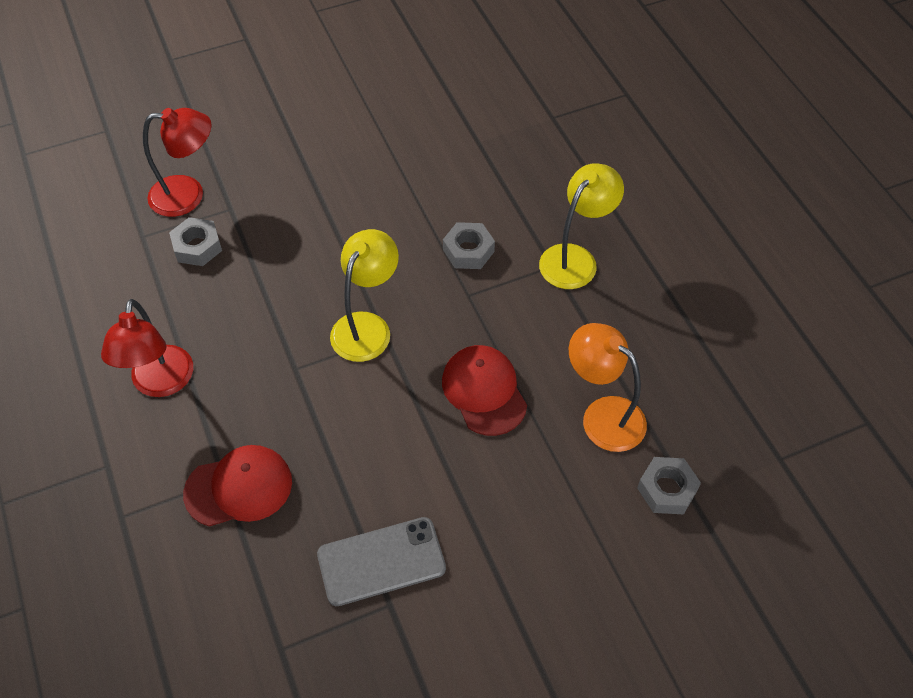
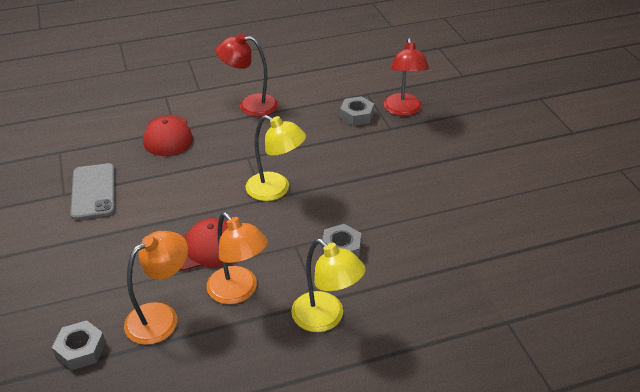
camera: 95 degrees right, 15 degrees down
(551, 343) = (238, 292): none -> orange lamp

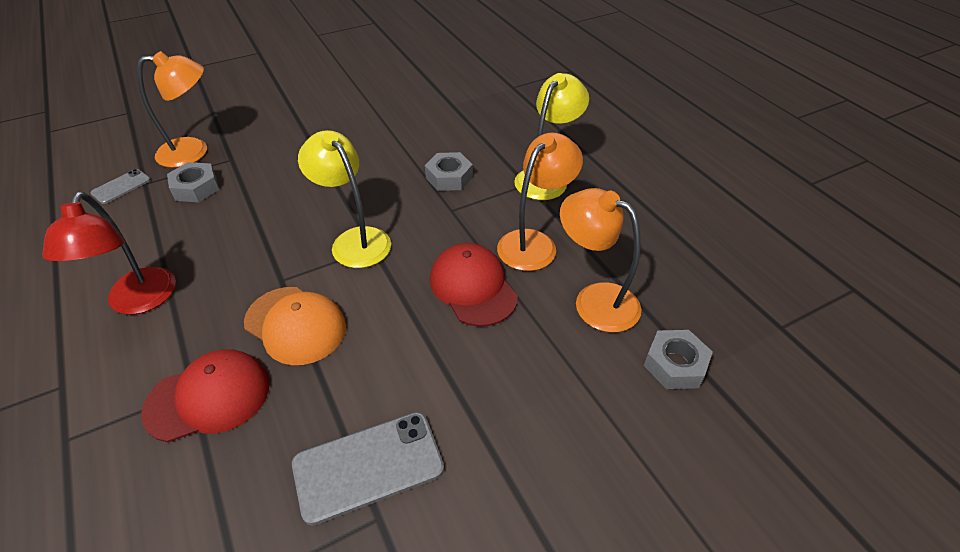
camera: 100 degrees left, 5 degrees up
(205, 164) = (295, 325): none -> orange cap
(275, 190) = (354, 240): yellow lamp -> yellow lamp turned 60 degrees counterclockwise
(365, 85) = (121, 186): none -> grey phone
(403, 110) = (193, 152): red lamp -> orange lamp

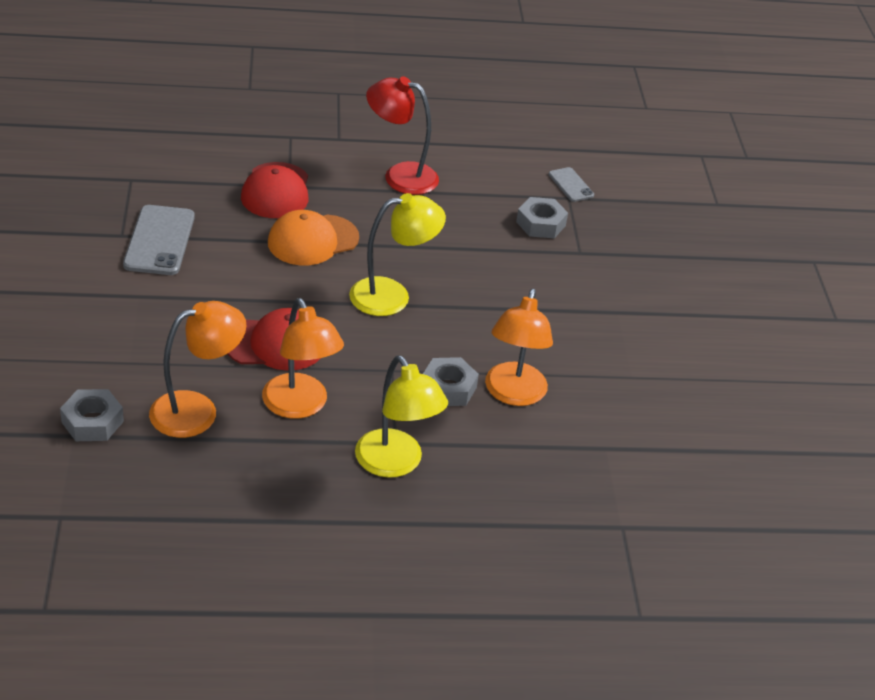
camera: 110 degrees right, 5 degrees down
(193, 152) = (609, 232): orange lamp -> orange lamp (513, 394)

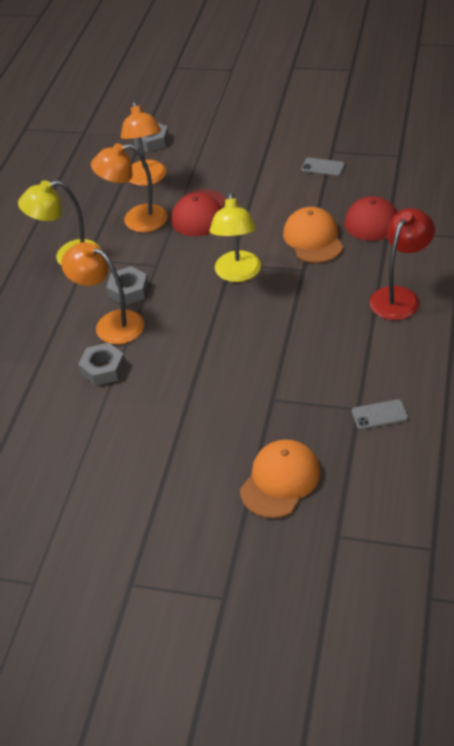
camera: 115 degrees right, 5 degrees up
(159, 241) = (323, 167): grey phone -> grey phone, size x0.55
(540, 224) = (318, 379): grey nut -> grey nut (103, 369)
(677, 239) = (280, 480): none -> orange cap

